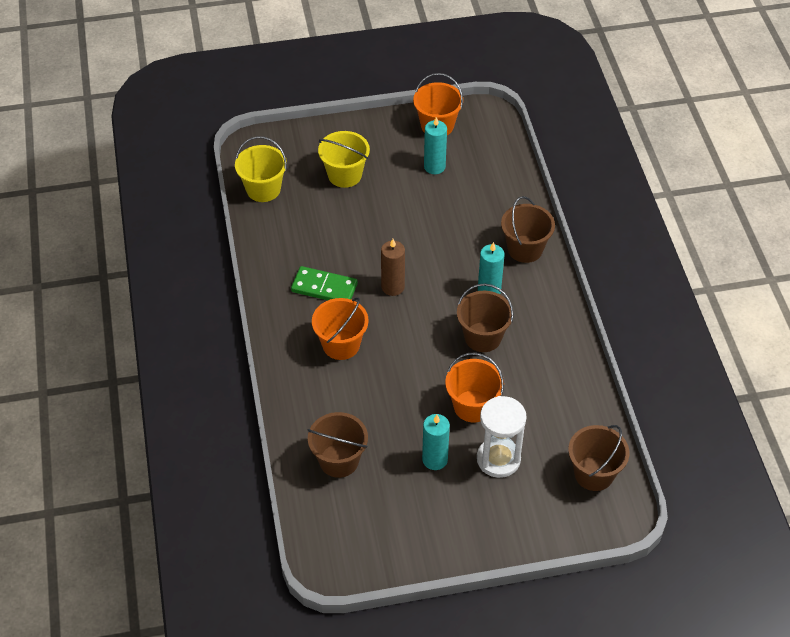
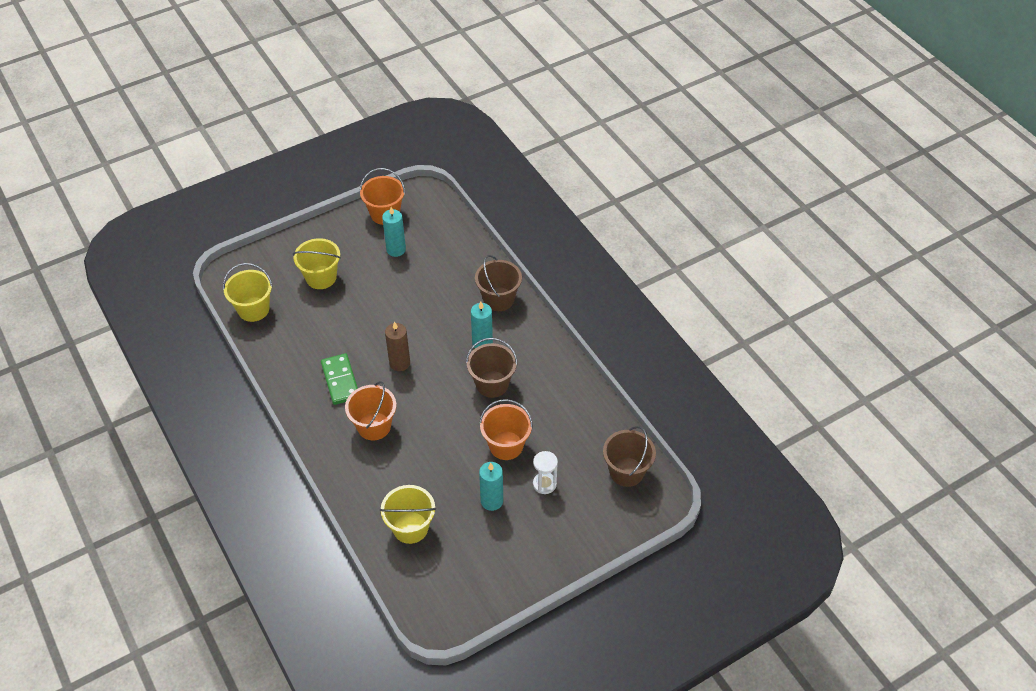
camera: 20 degrees left, 0 degrees up
(324, 287) = (340, 380): green domino -> green domino turned 75 degrees clockwise
(339, 460) = (410, 527): brown bucket -> yellow bucket
(498, 459) = (544, 484): white hourglass -> white hourglass, size x0.61

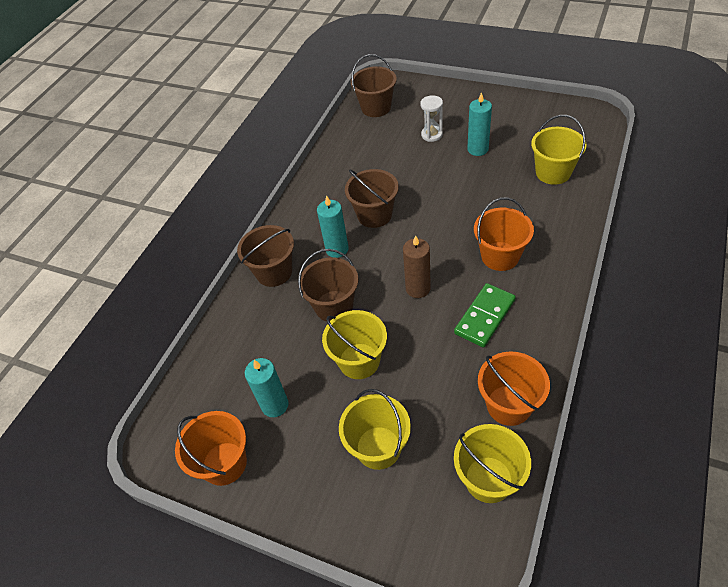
camera: 120 degrees left, 0 degrees up
(381, 301) = (359, 361): none -> yellow bucket
(434, 313) = (334, 306): none -> brown bucket
(506, 445) = (423, 171): orange bucket -> orange bucket (509, 405)

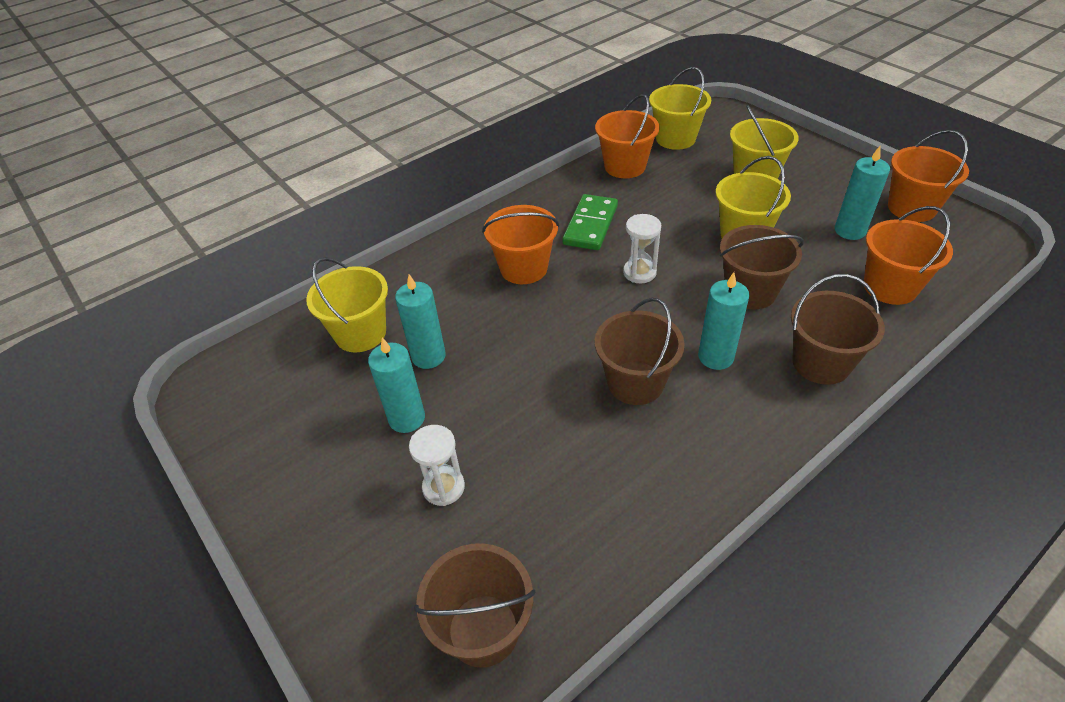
camera: 155 degrees left, 5 degrees down
(237, 354) = (890, 287): none -> orange bucket
(418, 288) = (639, 272): brown candle -> white hourglass
(484, 316) = (590, 225): green domino -> green domino turned 45 degrees counterclockwise
(500, 178) = (428, 356): none -> turquoise candle

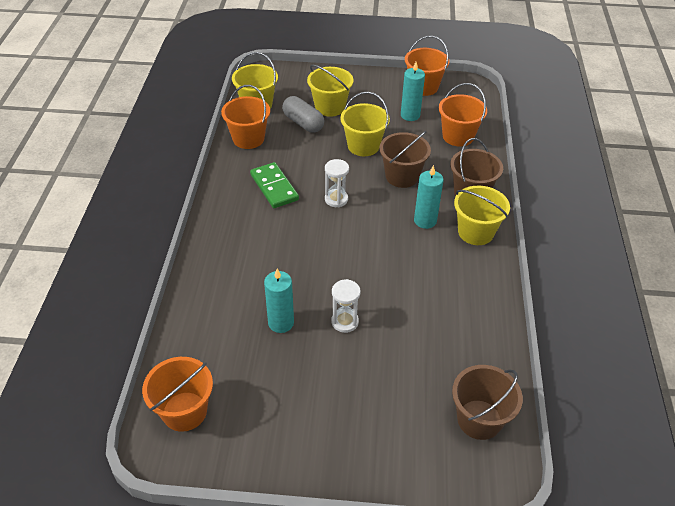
camera: 50 degrees left, 0 degrees up
(360, 333) = (219, 340): yellow bucket -> yellow bucket (475, 232)
(407, 418) = (315, 363): turquoise candle -> none
(443, 487) = (381, 378): white hourglass -> white hourglass (345, 322)
(524, 268) = (268, 237): orange bucket -> orange bucket (184, 411)
(635, 383) = (405, 259): brown bucket -> none
(703, 178) = (303, 123): none -> grey capsule

